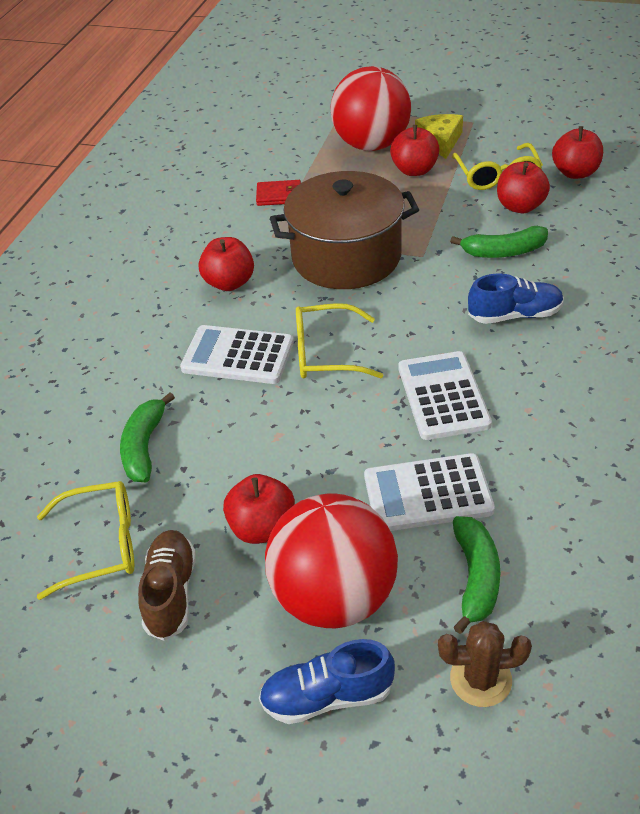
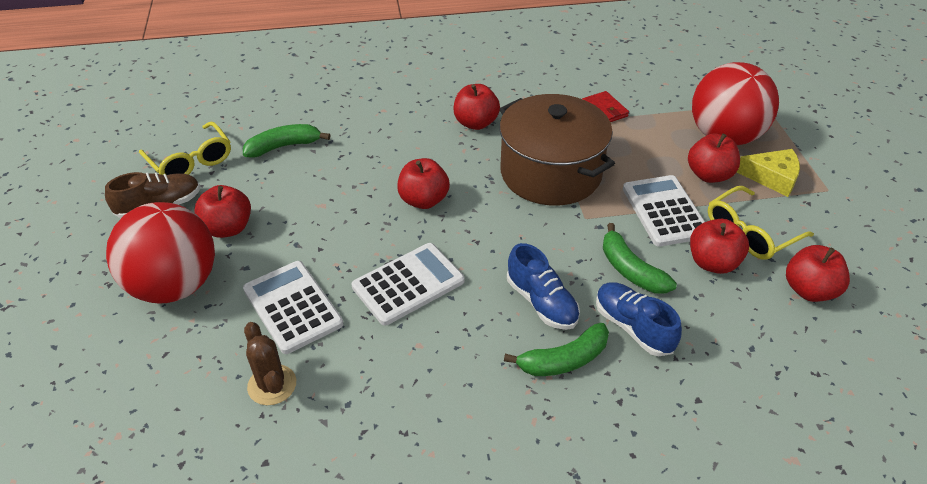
camera: 60 degrees right, 0 degrees up
(238, 356) = (396, 156): white calculator -> white calculator (664, 211)
(326, 353) = (423, 200): yellow glasses -> red apple
(327, 696) = (88, 310): blue shoe -> blue shoe (633, 327)
(440, 141) = (772, 177): yellow cheese -> yellow cheese turned 45 degrees clockwise
(476, 578) = (214, 361): green banana -> green banana (564, 360)
(480, 679) = (116, 391): brown cactus -> brown cactus (272, 385)

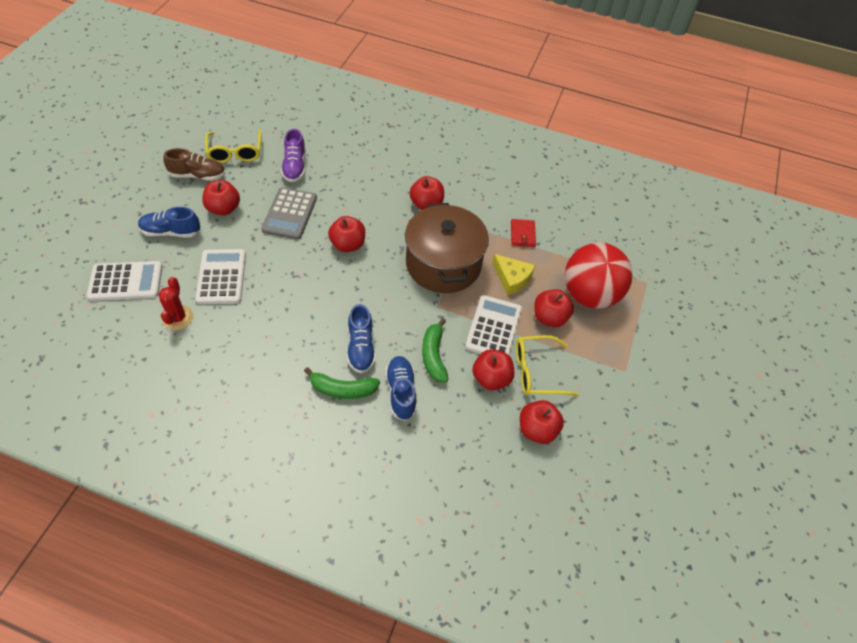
camera: 25 degrees right, 10 degrees up
(175, 286) = (171, 232): red ball -> blue shoe
(272, 385) = (177, 318): brown cactus -> red cactus
(283, 146) = (295, 167): green banana -> purple shoe
(322, 198) = (290, 214): none -> grey calculator
(408, 284) = (294, 295): white calculator -> white calculator (126, 281)
(772, 177) = (593, 341): yellow cheese -> yellow cheese (512, 278)

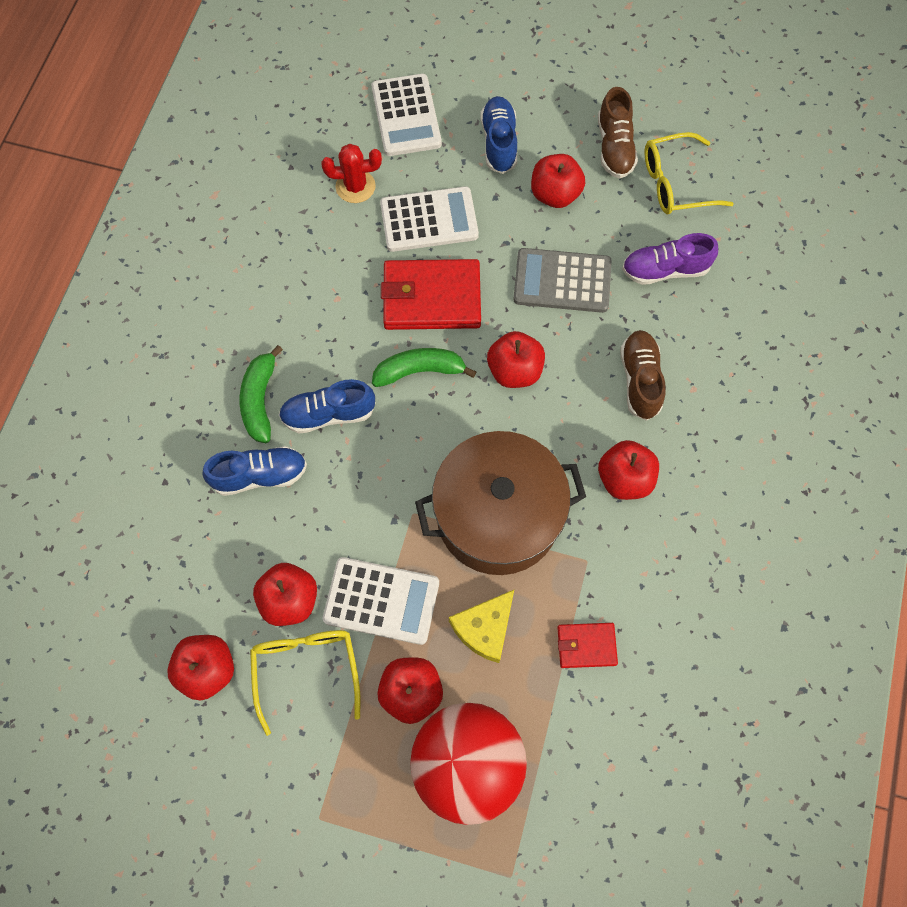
camera: 90 degrees right, 15 degrees up
(284, 281) = (431, 298): none -> red wallet
(365, 188) = (640, 380): none -> brown shoe
(433, 356) = (323, 514): green banana -> green banana (419, 371)

